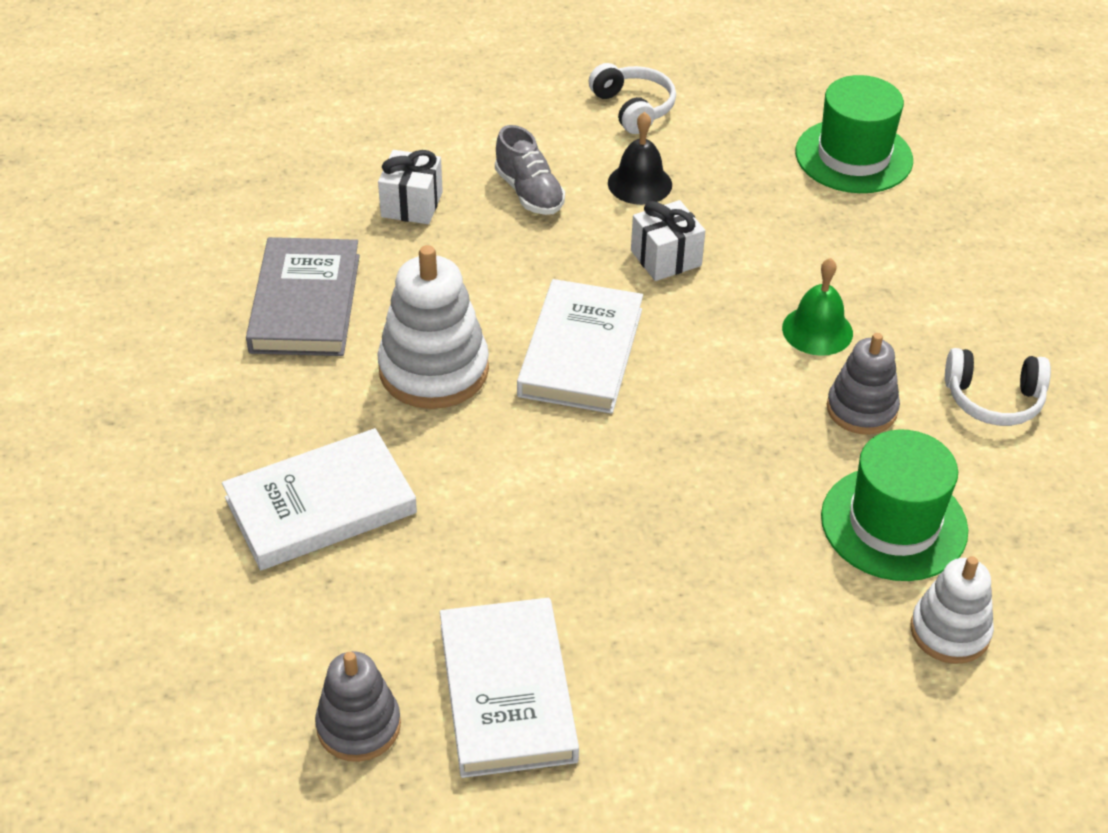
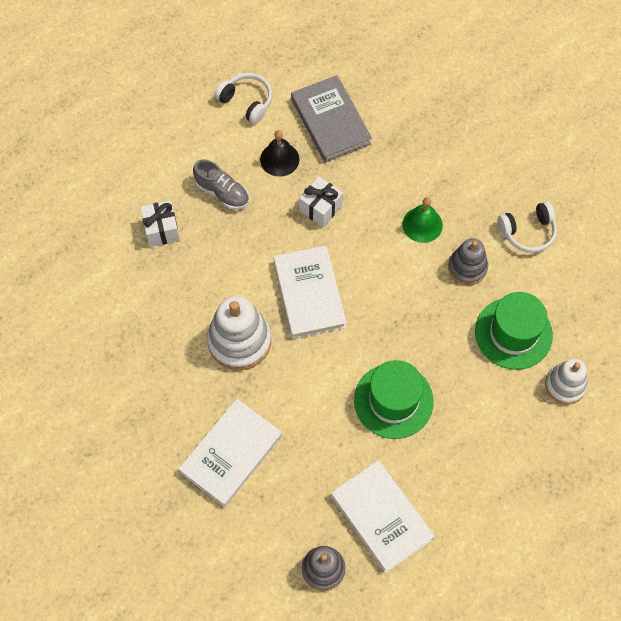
camera: 25 degrees left, 20 degrees up
(305, 303) = (144, 327): grey book -> grey book (330, 121)
(853, 156) = (385, 88): green hat -> green hat (393, 401)

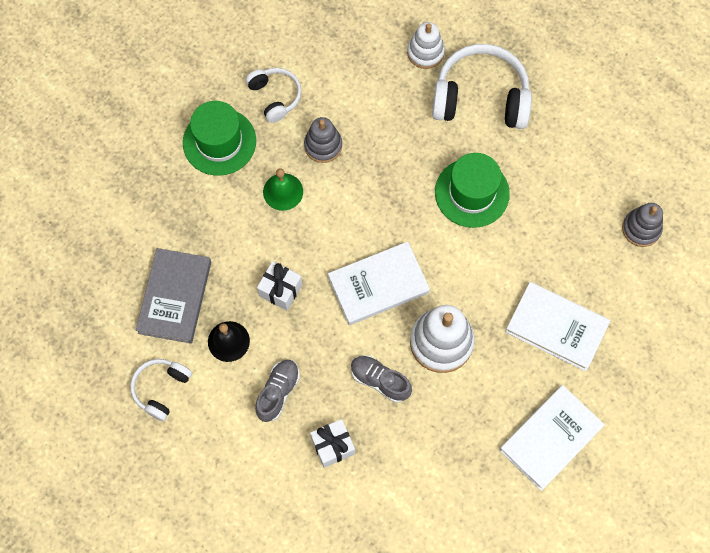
camera: 100 degrees left, 5 degrees up
(213, 279) = (380, 380): none -> grey shoe
(330, 121) = (175, 297): grey book -> grey book turned 45 degrees counterclockwise
(381, 517) = (582, 187): white book -> white book (550, 438)
(503, 432) = (481, 97): none -> white headphones
(513, 333) = (383, 99): green hat -> green hat (219, 142)

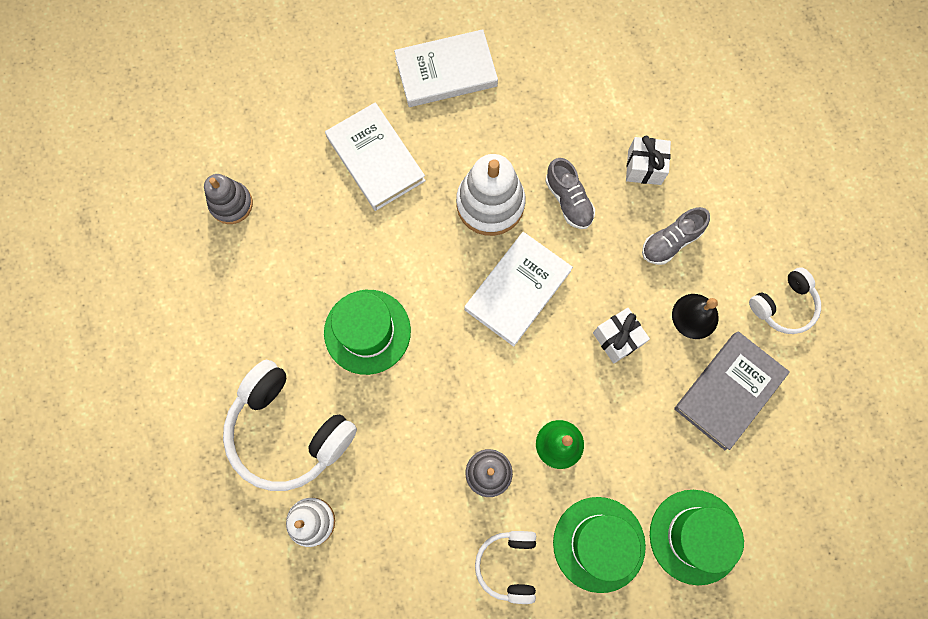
camera: 150 degrees left, 5 degrees up
(153, 182) = (695, 536): none -> green hat
(378, 285) = (517, 290): white book -> white book turned 60 degrees counterclockwise

